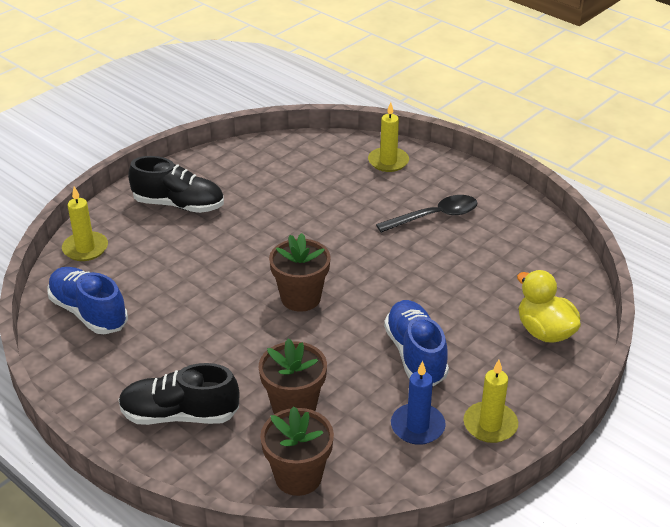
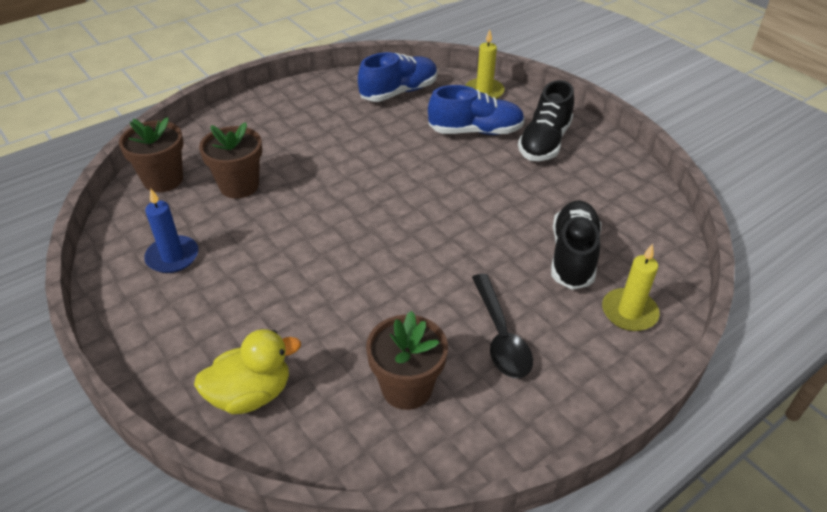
camera: 100 degrees right, 5 degrees up
(180, 415) = (262, 128): black shoe -> black shoe (572, 256)
(300, 298) = (379, 205): brown flower pot -> brown flower pot (406, 388)
(415, 354) = (265, 272): blue shoe -> blue shoe (475, 131)
(490, 425) = (143, 309): yellow candle -> none

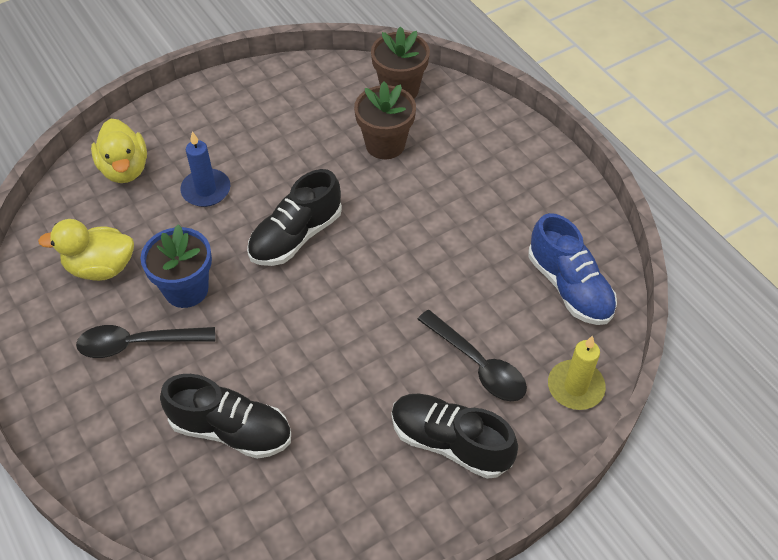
camera: 95 degrees right, 10 degrees up
(172, 257) = (289, 108): blue candle -> blue candle (206, 190)
(355, 236) = (296, 236): none -> black shoe
(406, 388) = (101, 267): brown flower pot -> yellow duck
(428, 308) = (186, 289): none -> blue flower pot
(475, 131) = (477, 364): blue shoe -> black spoon
(629, 312) = (138, 466): yellow candle -> none

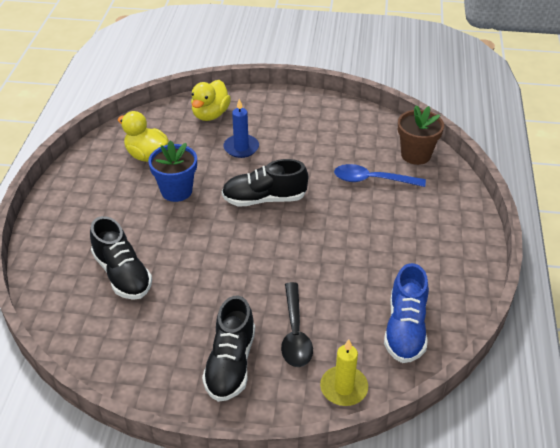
camera: 40 degrees right, 10 degrees down
(138, 343) = (124, 202): black spoon -> none
(385, 144) = (372, 180): brown flower pot -> blue spoon
(450, 443) = (231, 363): black shoe -> black shoe turned 150 degrees counterclockwise

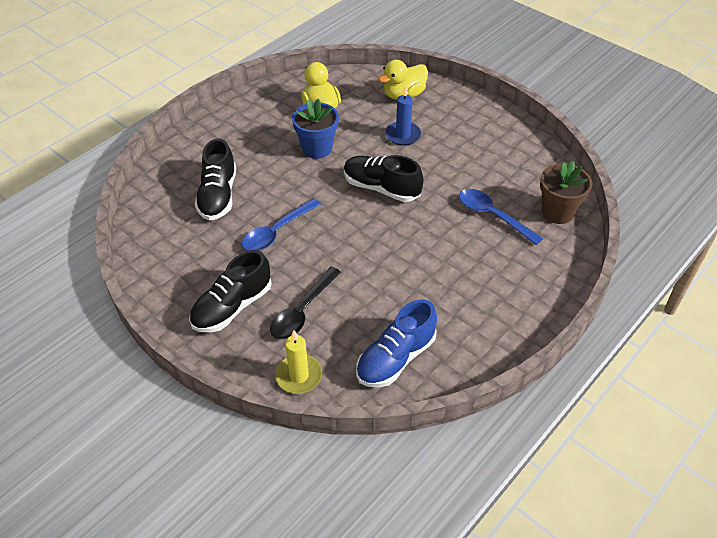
camera: 35 degrees right, 5 degrees up
(208, 278) = (277, 232): none -> blue spoon

